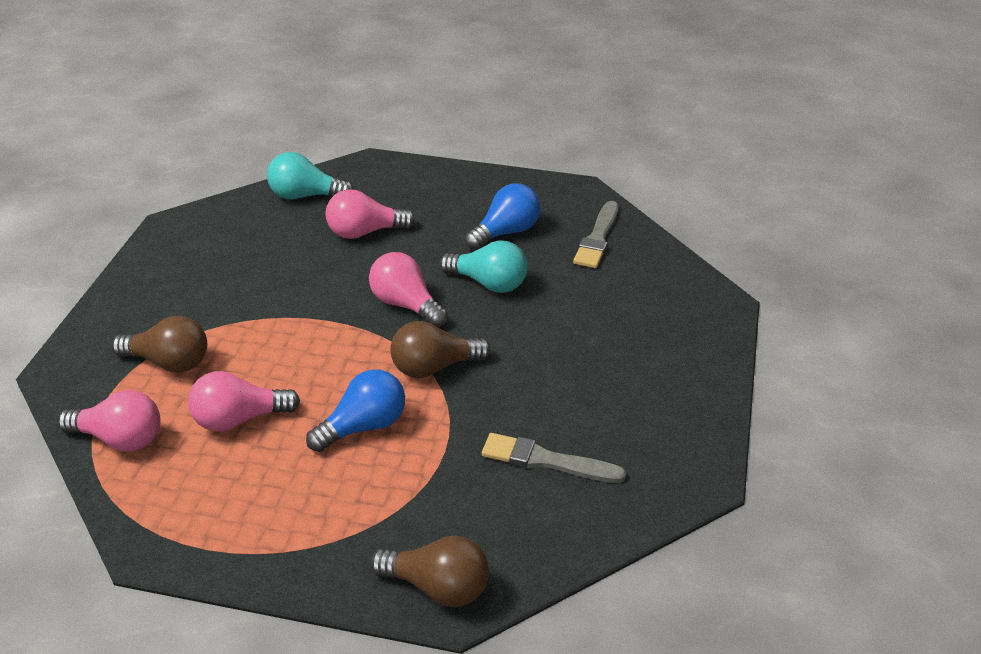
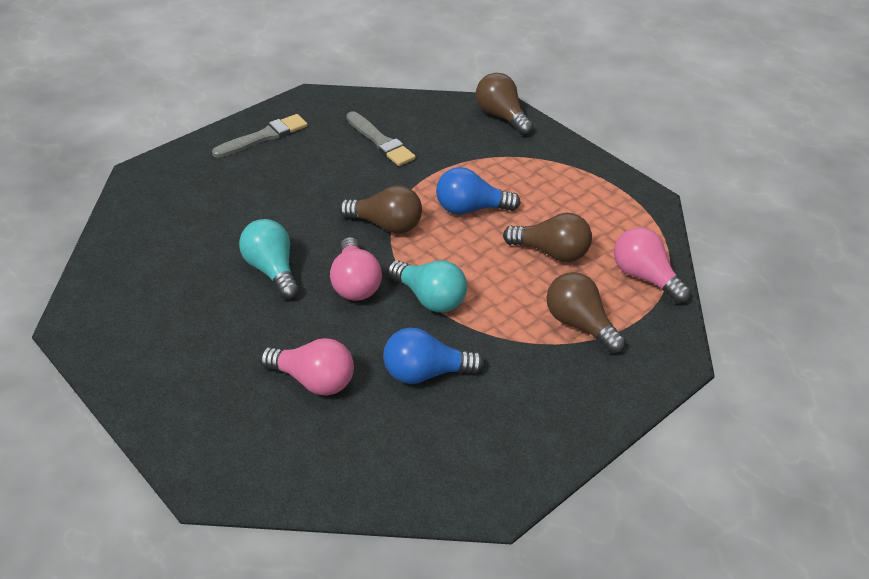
camera: 145 degrees left, 5 degrees up
(238, 419) = (551, 252): pink light bulb -> brown light bulb
(305, 196) = (324, 468): turquoise light bulb -> turquoise light bulb (430, 298)
(505, 232) = (196, 312): blue light bulb -> blue light bulb (425, 373)
(597, 238) = (136, 266): grey brush -> grey brush (264, 137)

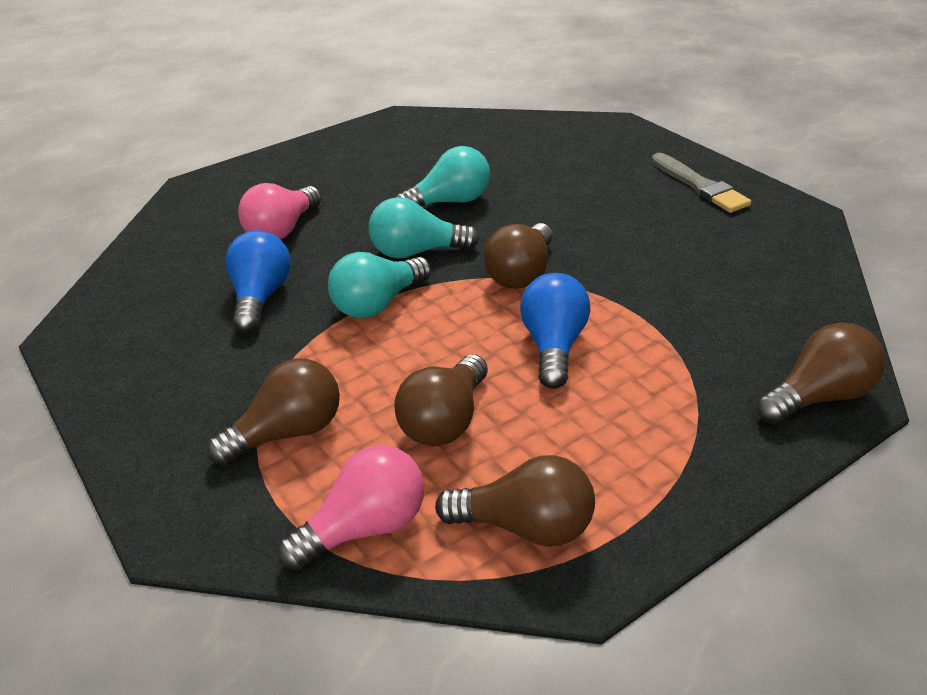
camera: 100 degrees right, 5 degrees down
(355, 283) = (417, 252): pink light bulb -> turquoise light bulb
(380, 141) = (709, 270): grey brush -> none
(623, 217) = (525, 526): none -> brown light bulb

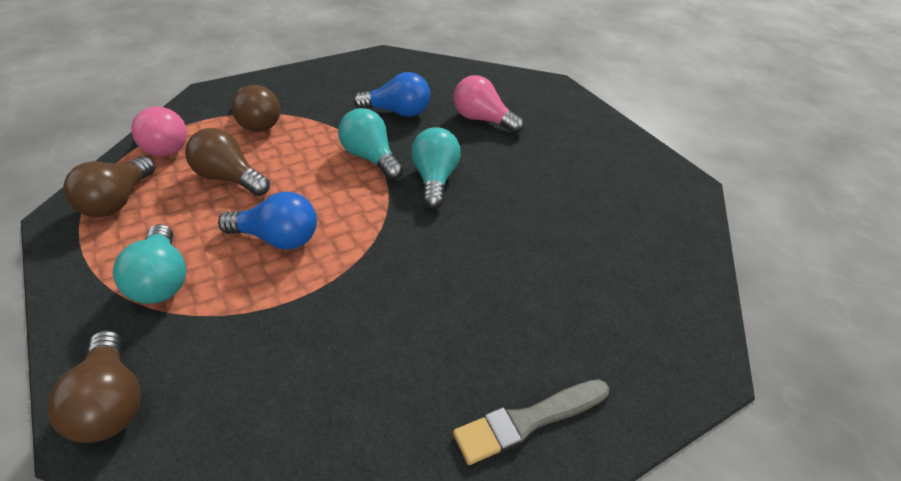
camera: 90 degrees right, 5 degrees up
(450, 202) = (513, 204): turquoise light bulb -> turquoise light bulb (161, 280)
(522, 273) = (384, 234): brown light bulb -> none

